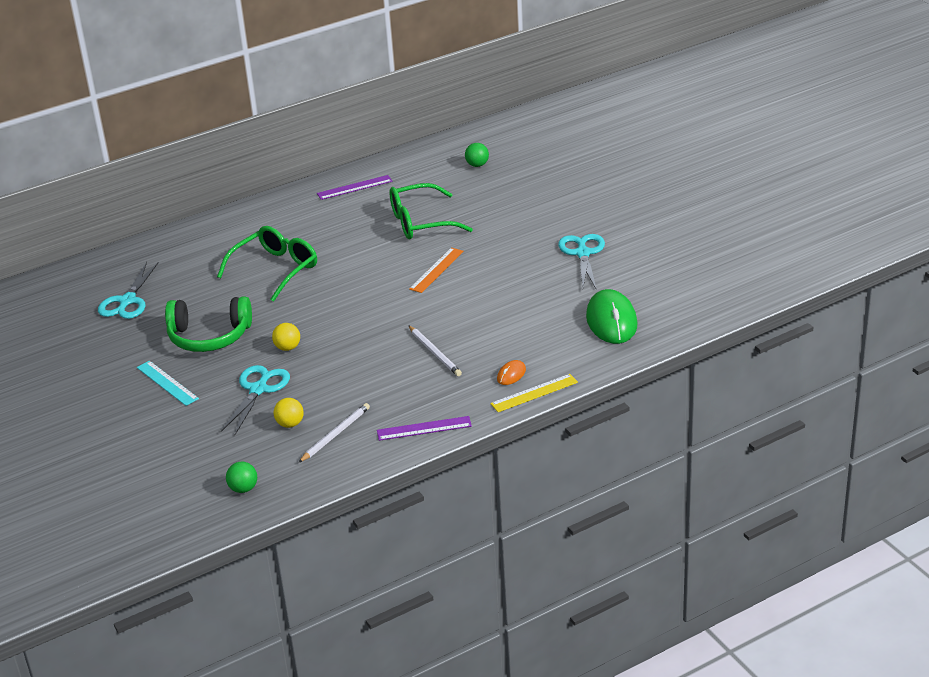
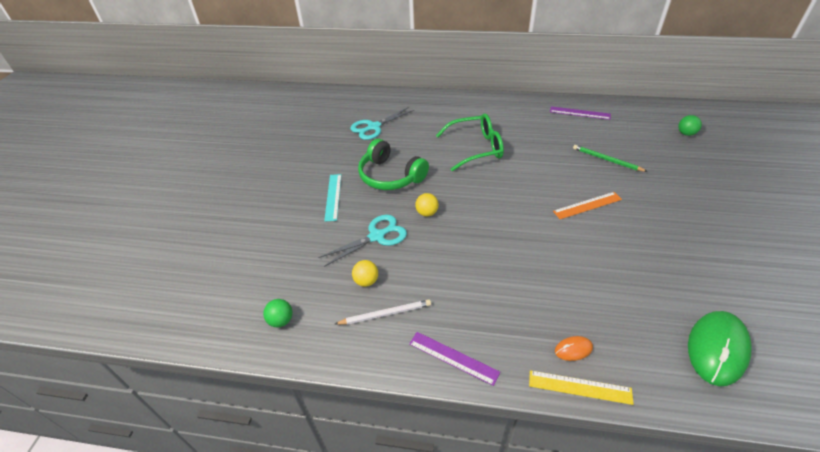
camera: 40 degrees right, 10 degrees up
(421, 222) = (606, 160): green glasses -> green pencil
(435, 353) = (525, 282): white pencil -> none
(583, 253) = (731, 256): turquoise scissors -> none

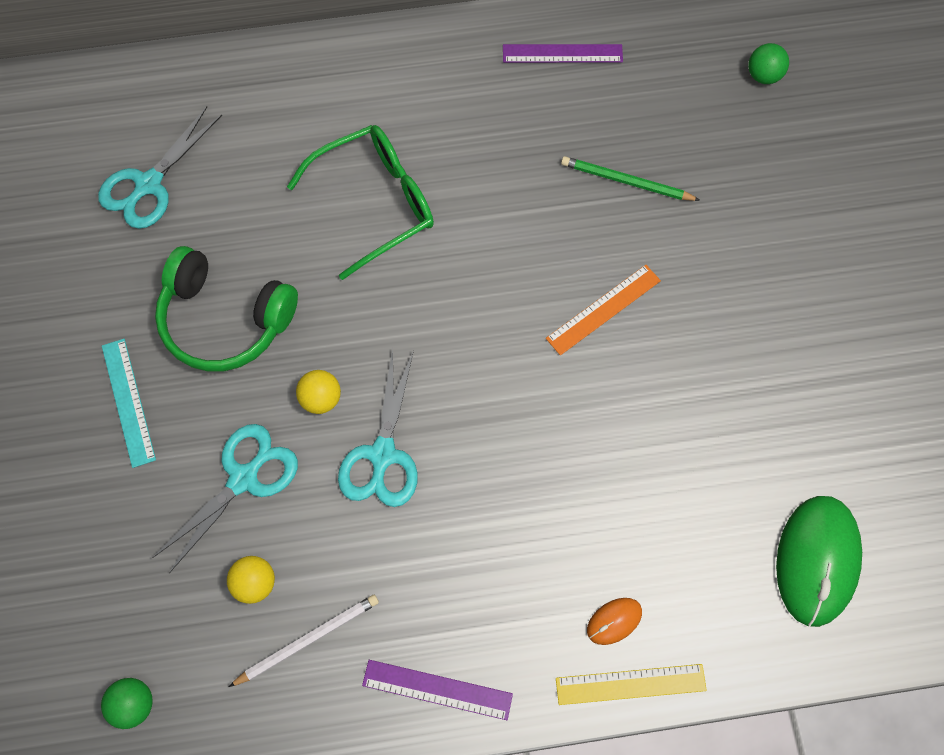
camera: 20 degrees left, 25 degrees up
(452, 241) = (383, 454): none -> turquoise scissors

